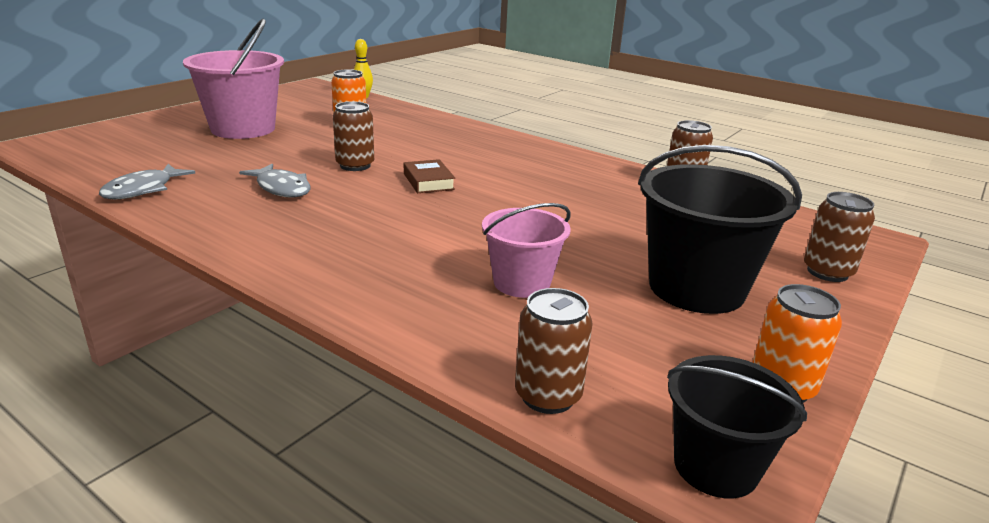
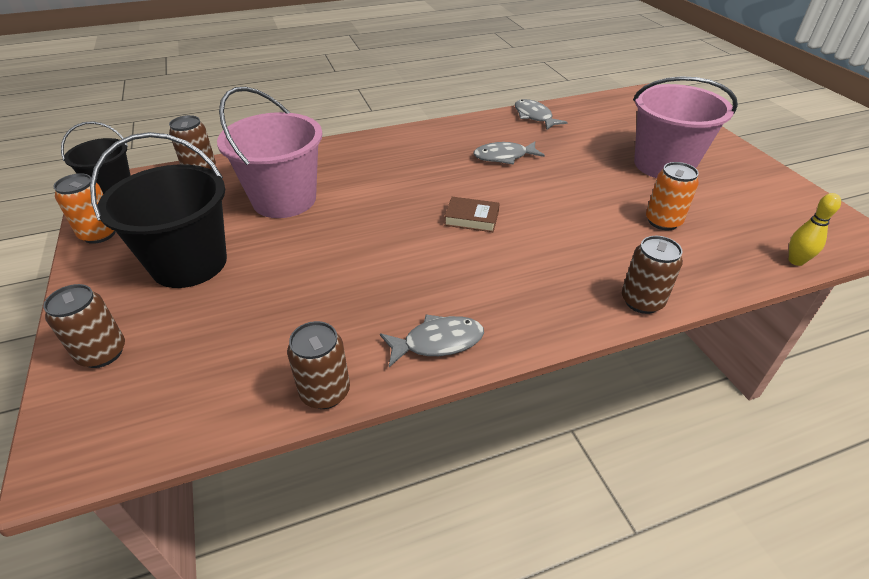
camera: 125 degrees right, 15 degrees up
(355, 165) = (534, 195): brown can -> brown can (642, 301)
(521, 283) = (284, 199): pink bucket -> pink bucket, size x1.67
(589, 165) = (438, 342): none -> grey fish

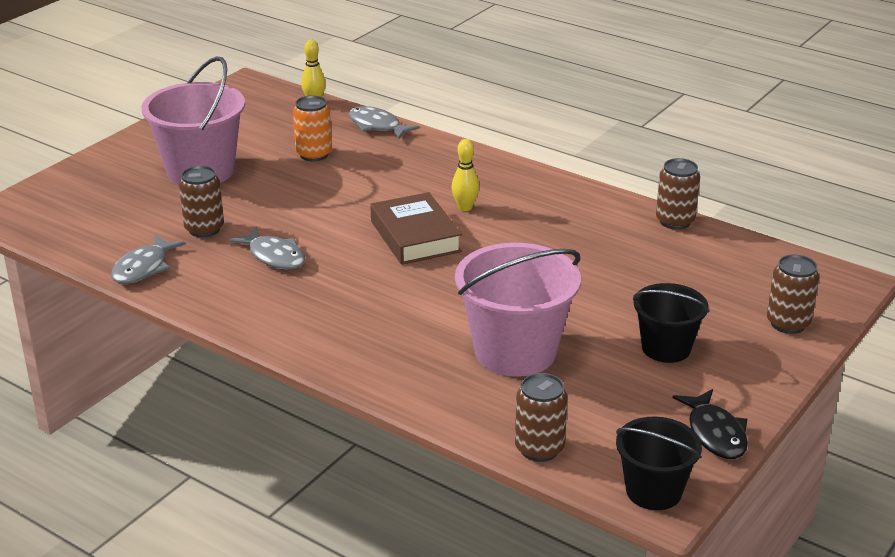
camera: 125 degrees left, 10 degrees down
(99, 234) = (715, 433): orange can -> black fish
(189, 263) = (666, 348): black bucket -> black bucket, size x0.60
(438, 342) = (579, 200): grey fish -> grey fish (377, 126)
(471, 218) = (415, 236): brown book -> brown book, size x1.65
(493, 262) = (465, 207): none -> yellow bowling pin
(642, 301) = (436, 144): brown can -> brown can (204, 229)

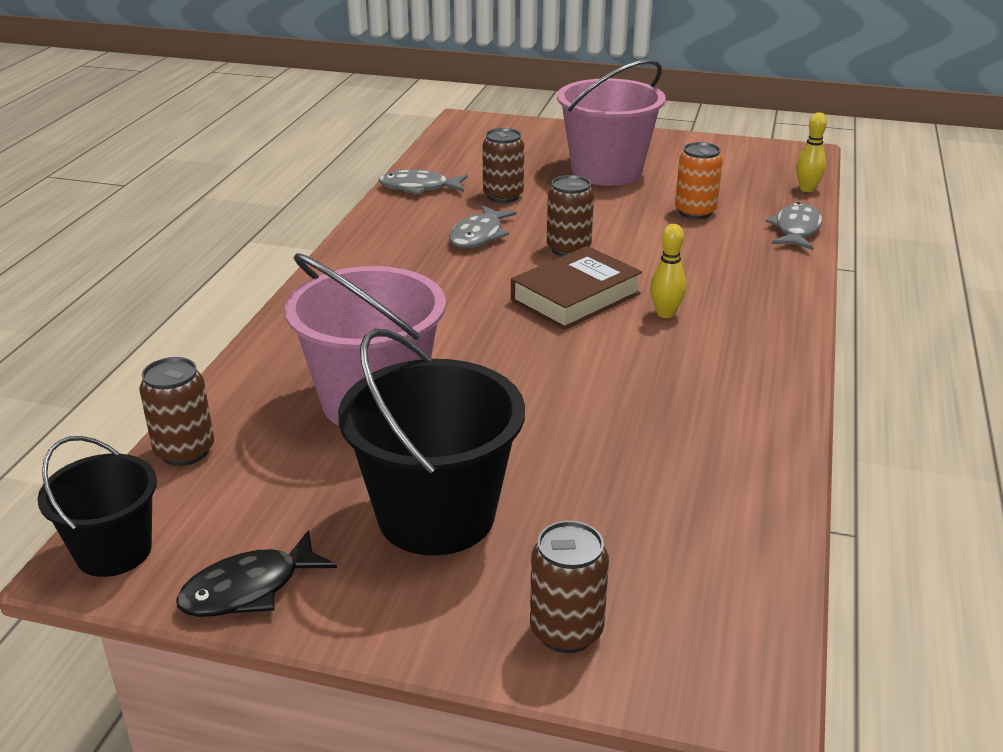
camera: 70 degrees right, 0 degrees up
(666, 348) = (436, 515): black bucket -> black bucket, size x1.67
(675, 221) = (779, 475): brown can -> brown can (568, 249)

